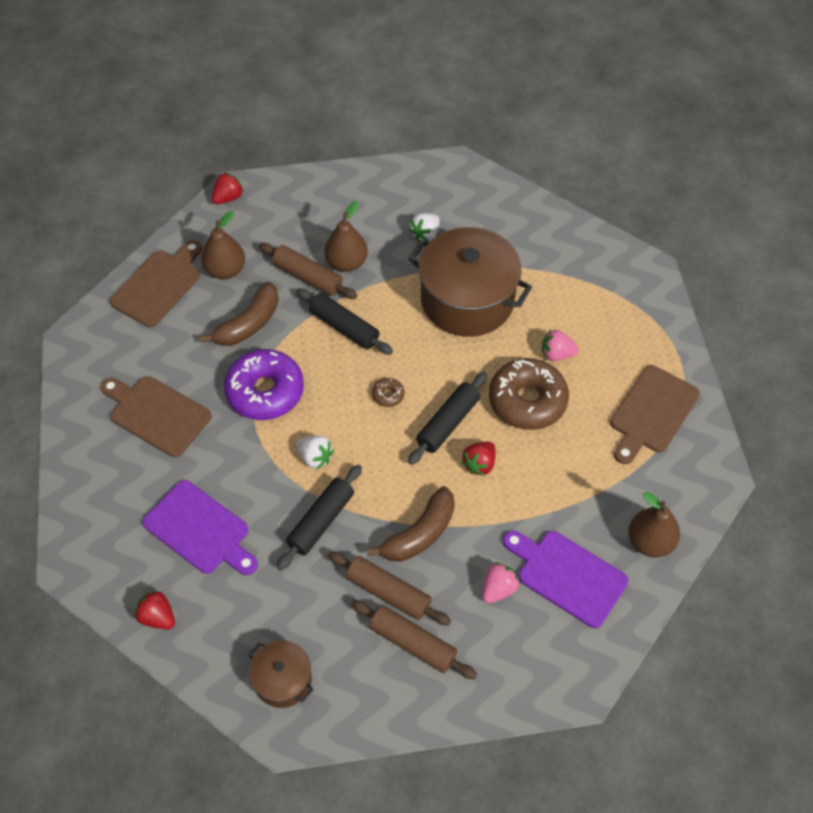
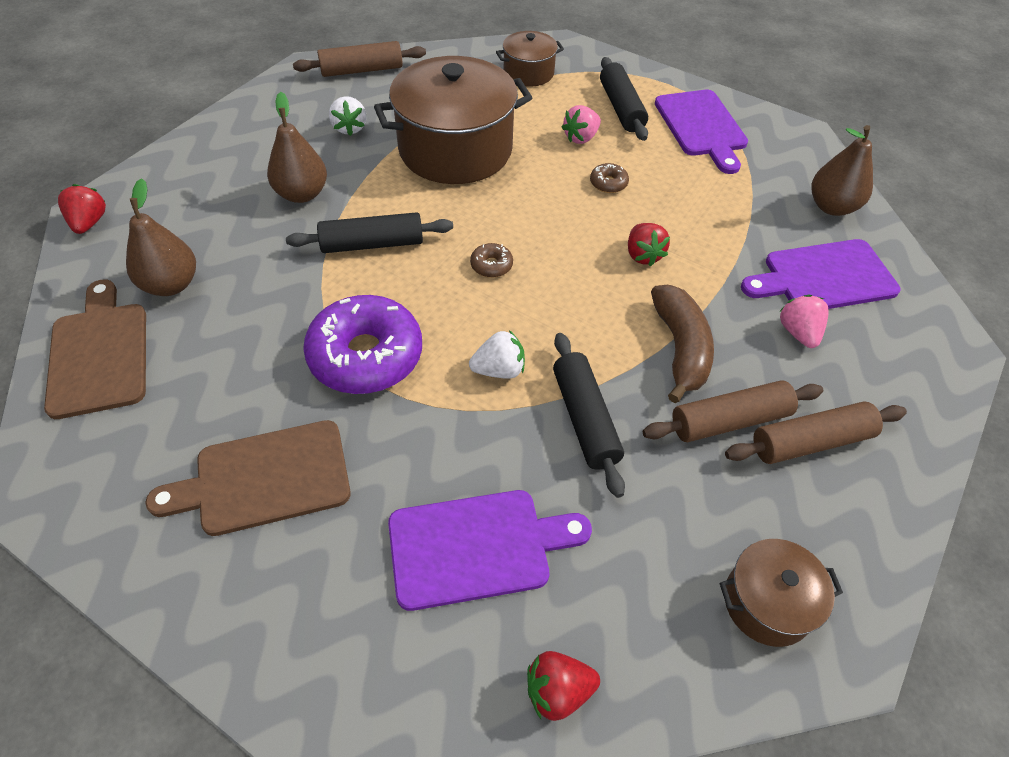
camera: 50 degrees left, 5 degrees down
(249, 324) = (264, 311): brown banana -> none
(308, 277) = (276, 230): brown rolling pin -> brown rolling pin (362, 70)
(448, 423) = (573, 246): black rolling pin -> black rolling pin (621, 108)
(527, 400) = (608, 183): brown donut -> brown donut, size x0.41
(592, 276) = (528, 73): none -> brown pot
(652, 412) = (701, 127): brown cutting board -> purple cutting board

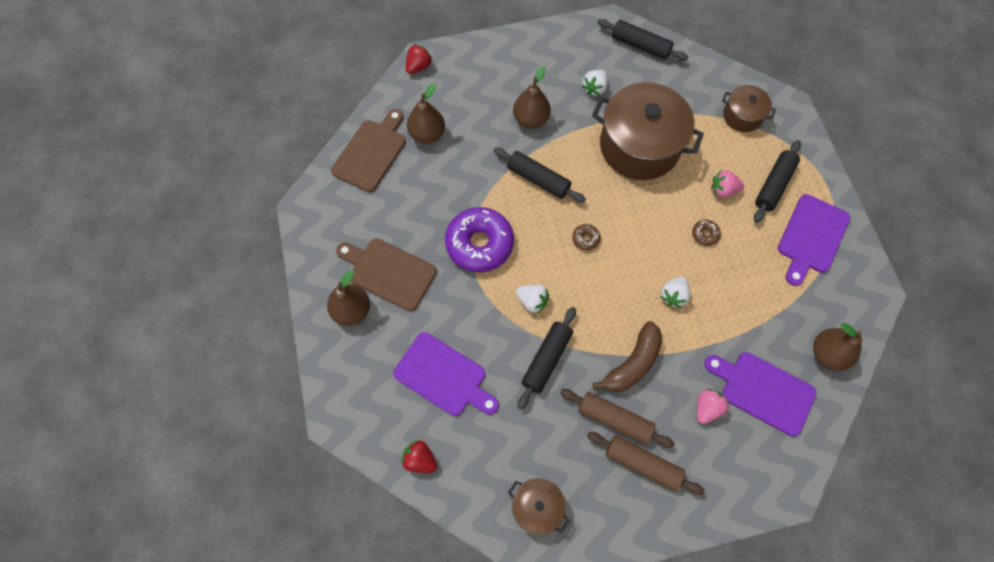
camera: 45 degrees right, 15 degrees up
(250, 573) = (352, 311): none -> brown pear
(362, 70) = (640, 46): brown rolling pin -> black rolling pin
(643, 255) = (673, 296): red strawberry -> white strawberry

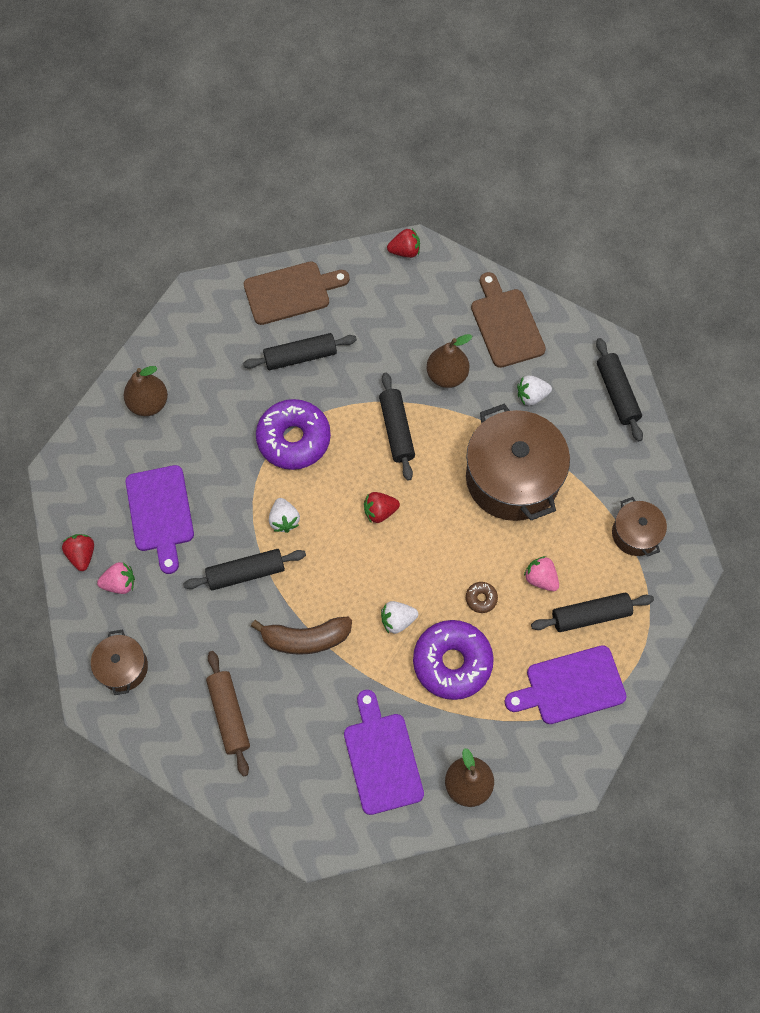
camera: 45 degrees right, 0 degrees up
(389, 272) = (204, 399): brown cutting board -> brown cutting board (506, 324)
(424, 188) = (300, 356): none -> black rolling pin
(427, 134) = (350, 315): brown pear -> none
(585, 239) = (380, 511): brown donut -> red strawberry
(614, 419) = (245, 664): brown rolling pin -> none
(707, 408) = (323, 726): pink strawberry -> pink strawberry (120, 583)
(733, 289) = (452, 662): none -> purple donut

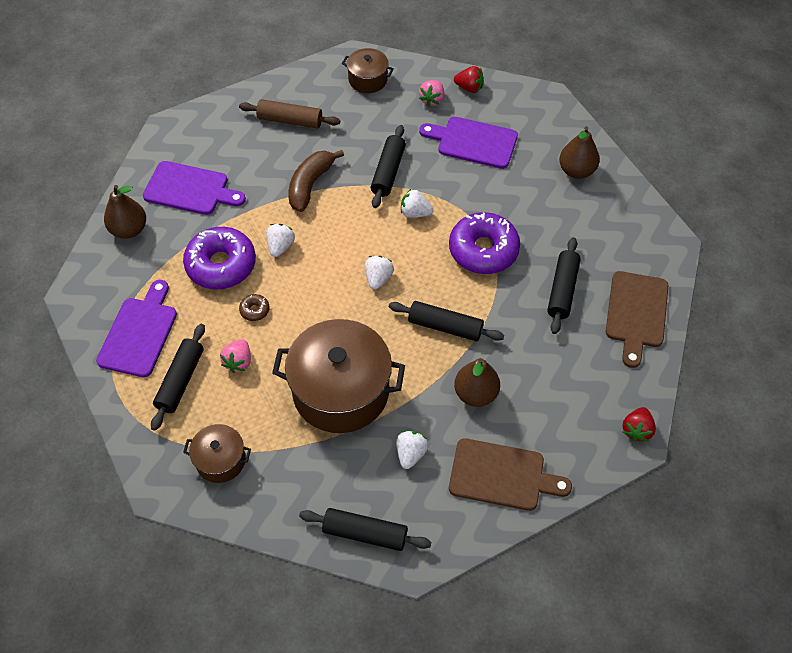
camera: 120 degrees right, 10 degrees down
(380, 511) = (378, 278): red strawberry -> white strawberry
(540, 578) = (238, 362): pink strawberry -> pink strawberry turned 120 degrees clockwise

